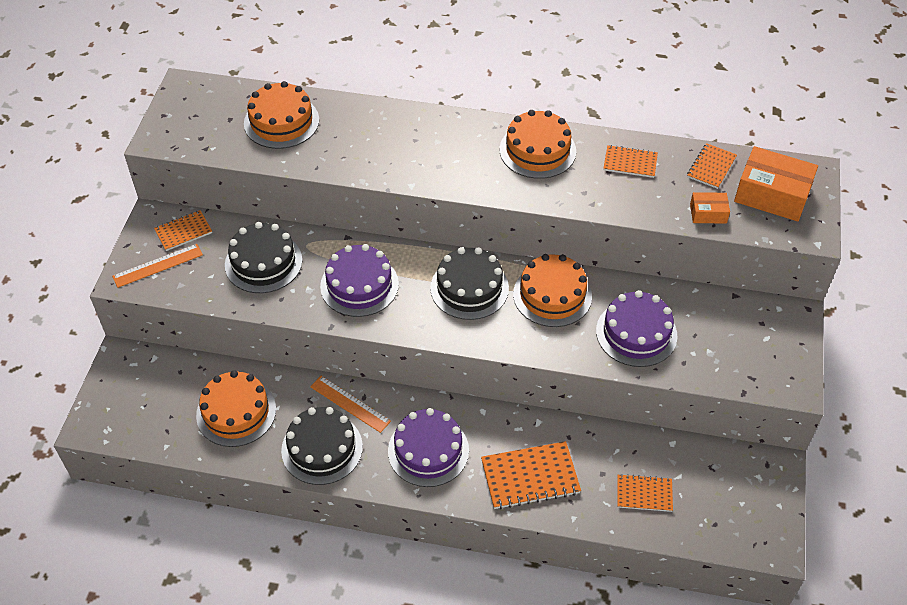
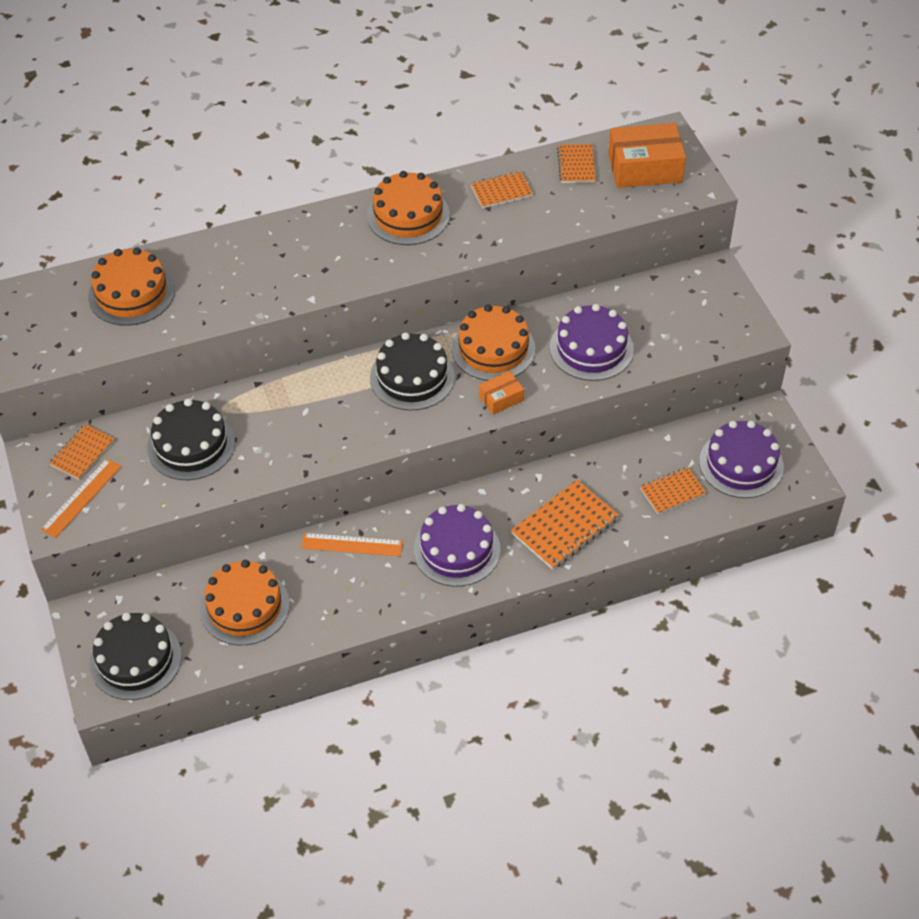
camera: 30 degrees left, 0 degrees up
(322, 448) = (355, 597): black cake -> black cake (135, 659)
(359, 285) = (304, 422): purple cake -> purple cake (741, 464)
(708, 213) = (601, 208): orange box -> orange box (501, 398)

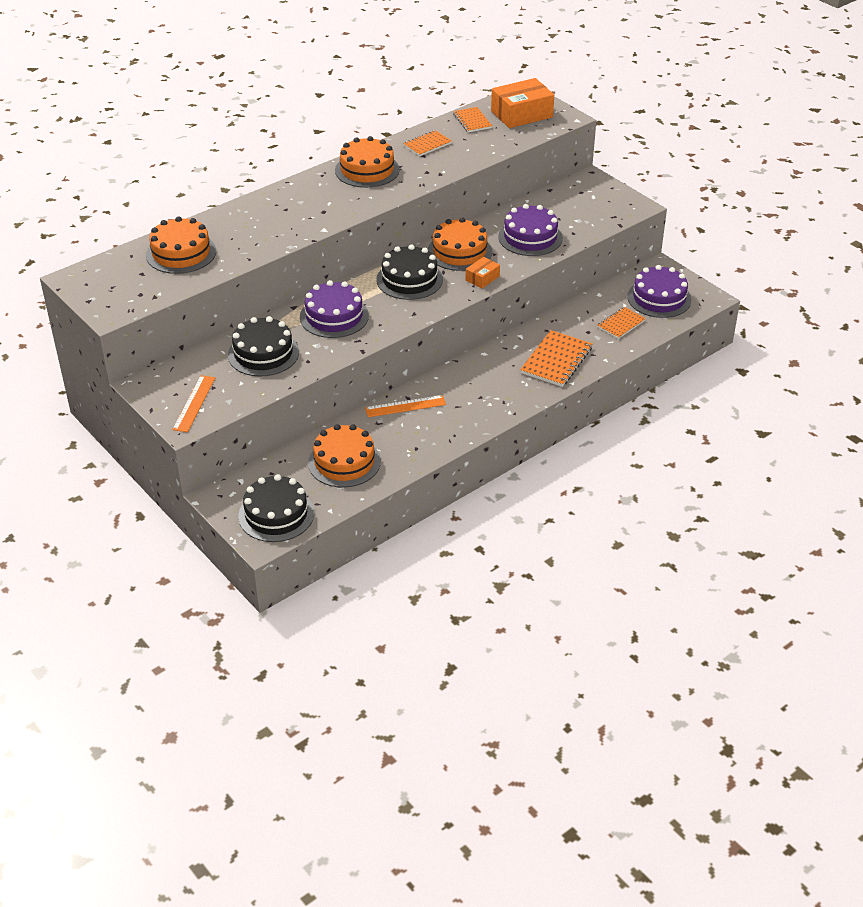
camera: 20 degrees left, 10 degrees down
(82, 453) = (178, 377): orange notebook -> none
(456, 549) = (485, 391): purple cake -> purple cake (334, 316)

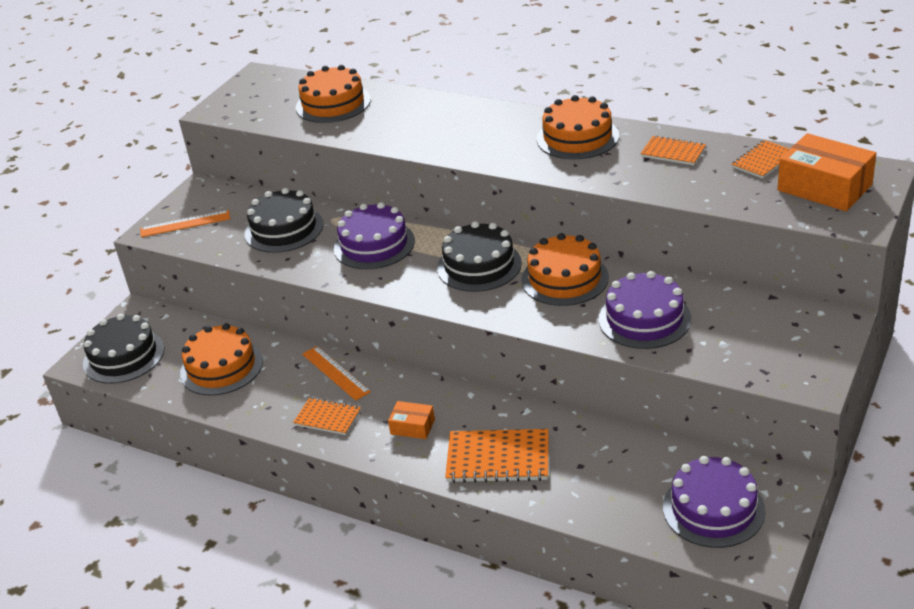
camera: 70 degrees right, 5 degrees down
(482, 278) = (524, 314): orange box -> orange box (412, 426)
(621, 324) = (621, 490): orange notebook -> orange notebook (327, 418)

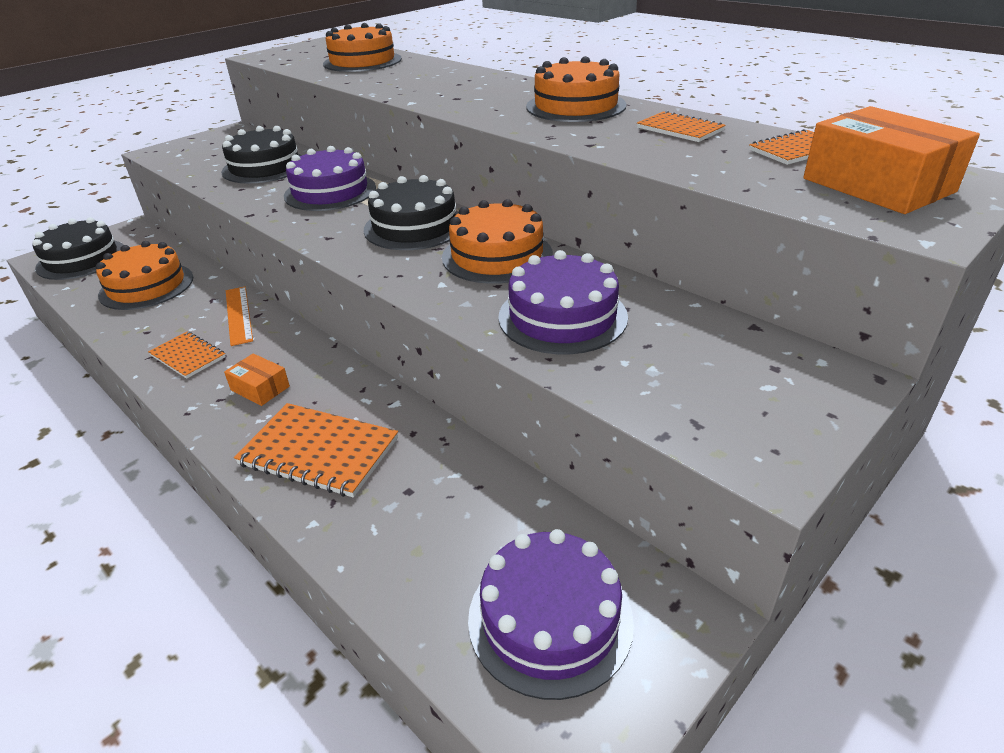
camera: 15 degrees right, 0 degrees up
(185, 223) = (190, 150): orange ruler -> none

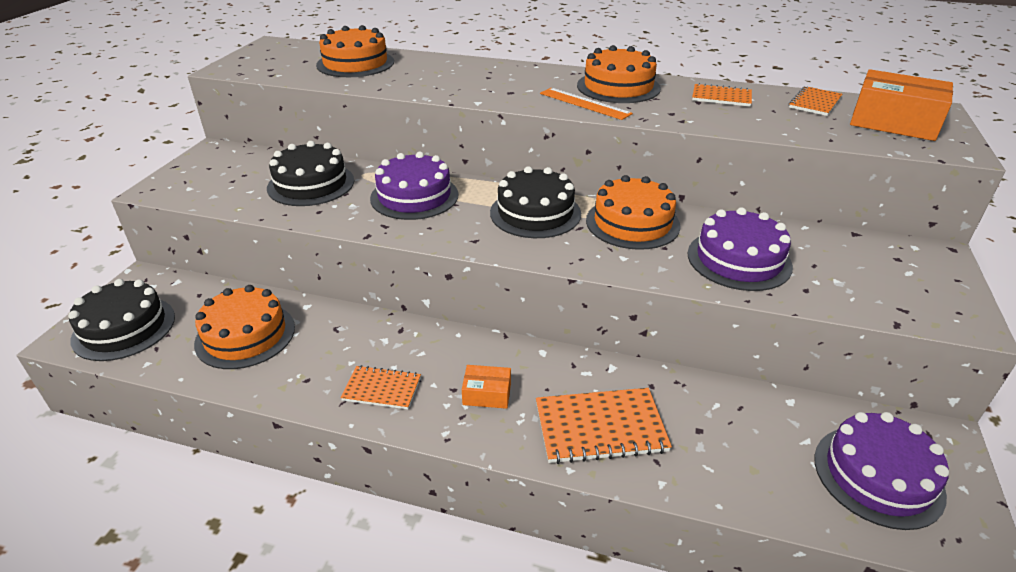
camera: 30 degrees left, 0 degrees up
(239, 315) = (382, 335): orange ruler -> orange ruler (584, 103)

